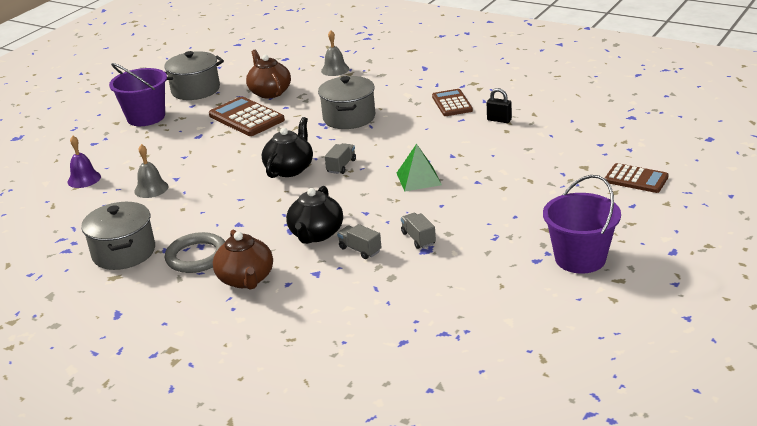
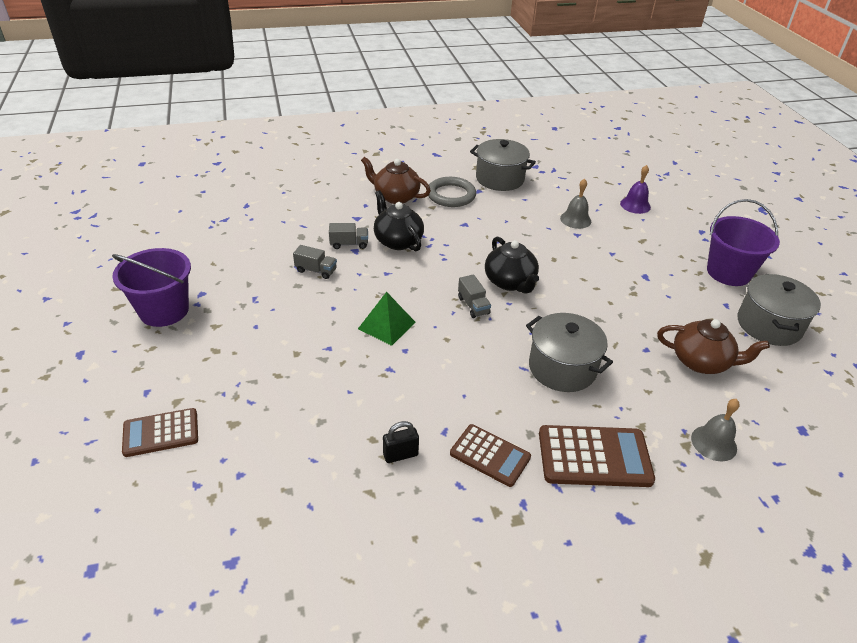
camera: 130 degrees right, 10 degrees up
(246, 118) = (651, 316): brown calculator -> brown calculator (594, 457)

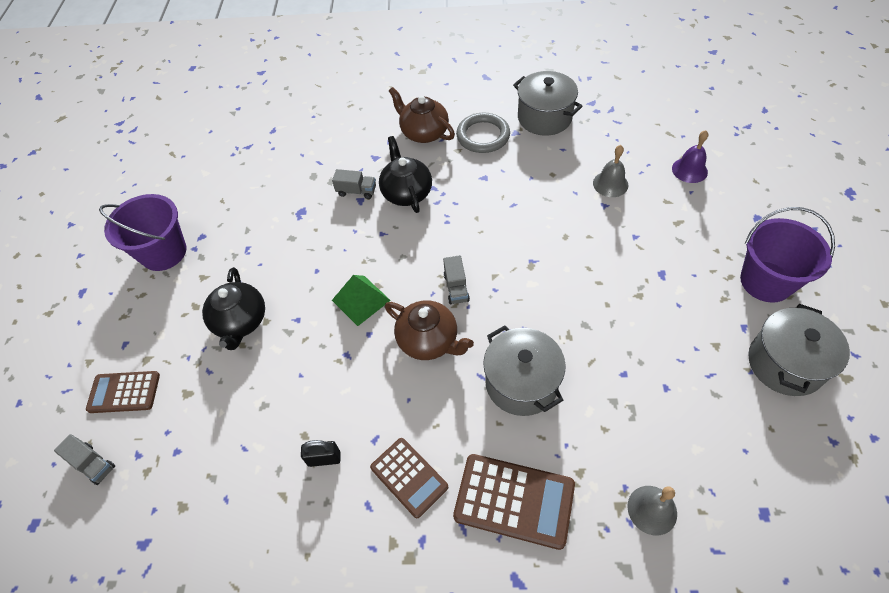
camera: 20 degrees right, 15 degrees up
(316, 270) = (314, 221): grey truck -> grey truck (93, 464)
(510, 282) = (506, 262): black teapot -> black teapot (240, 322)
(701, 362) = (681, 401): brown teapot -> brown teapot (429, 341)

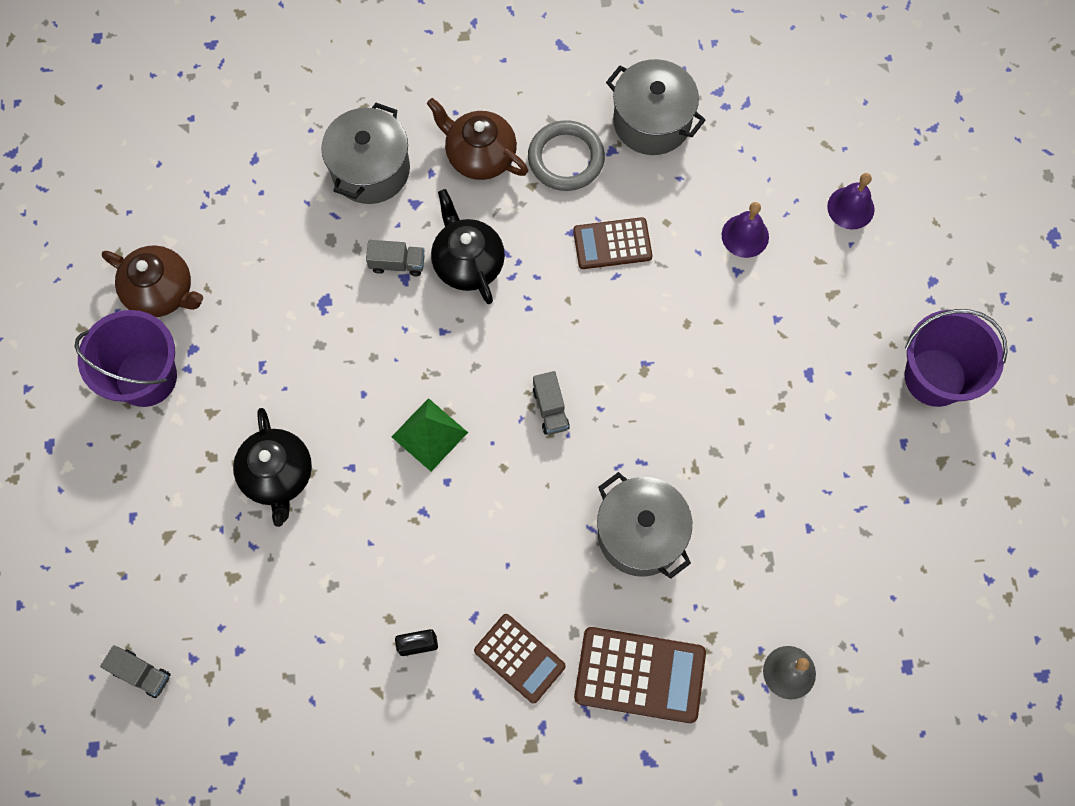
camera: 10 degrees left, 15 degrees up
(124, 392) = (152, 582): brown calculator -> brown calculator (612, 244)
(429, 341) = (523, 486): brown teapot -> brown teapot (162, 292)
(610, 184) = (745, 236): grey bell -> purple bell
(785, 363) = (946, 488): grey pot -> grey pot (370, 170)

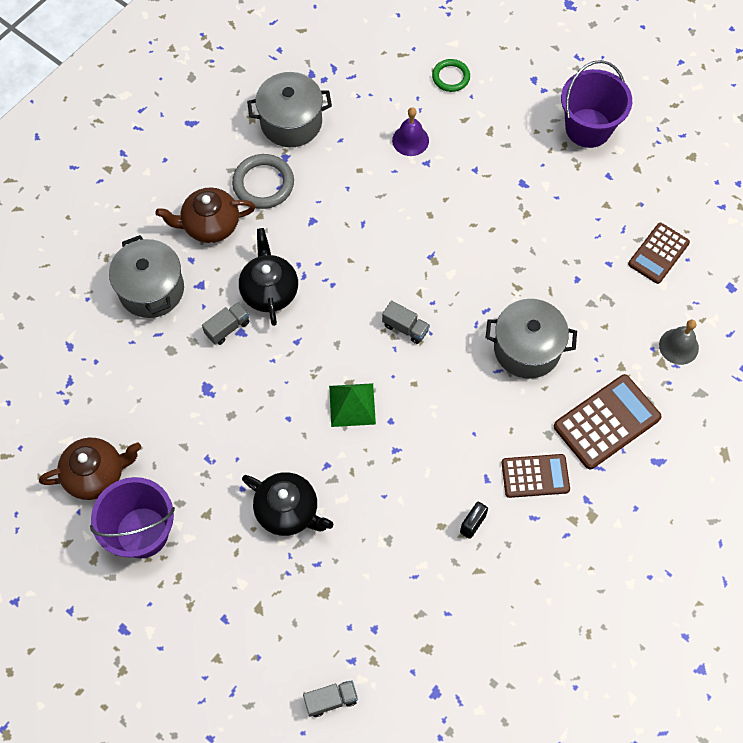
camera: 45 degrees left, 5 degrees down
(468, 263) = (269, 290): black teapot -> black teapot turned 60 degrees clockwise
(612, 244) = (342, 208): brown calculator -> brown calculator (658, 253)
(850, 208) = (451, 77): purple bell -> green ring

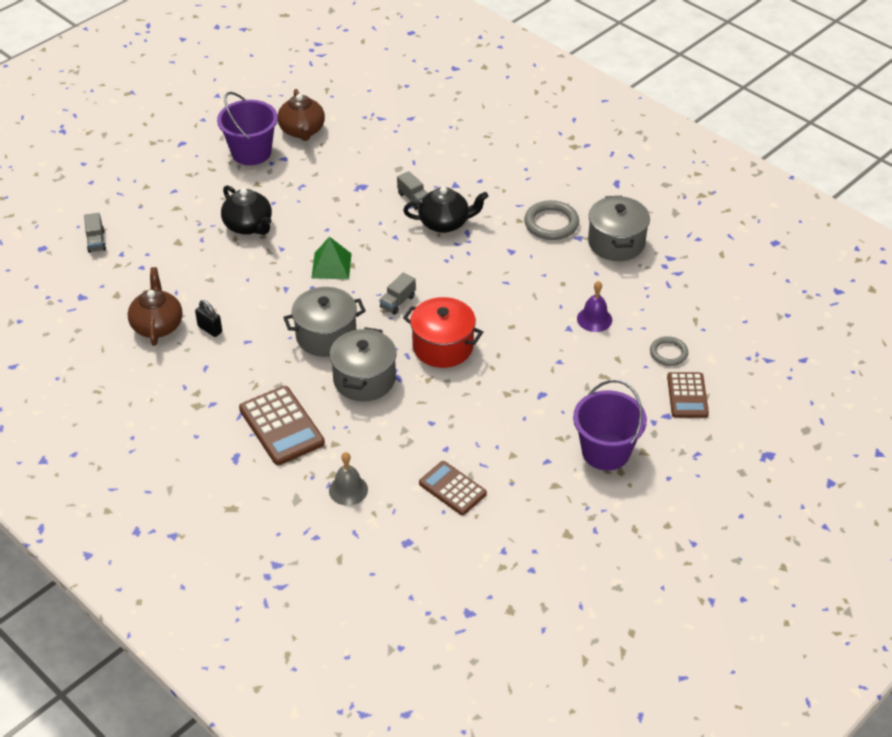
camera: 95 degrees right, 20 degrees down
(151, 289) = (454, 159): grey pot -> grey pot (326, 336)
(210, 225) = (512, 191): brown teapot -> brown teapot (157, 325)
(288, 511) = (249, 226): black teapot -> black teapot turned 75 degrees counterclockwise
(451, 77) = (668, 353): green ring -> grey ring
(468, 277) = (443, 346): none -> red pot
(535, 476) = (242, 372): brown calculator -> brown calculator (687, 395)

